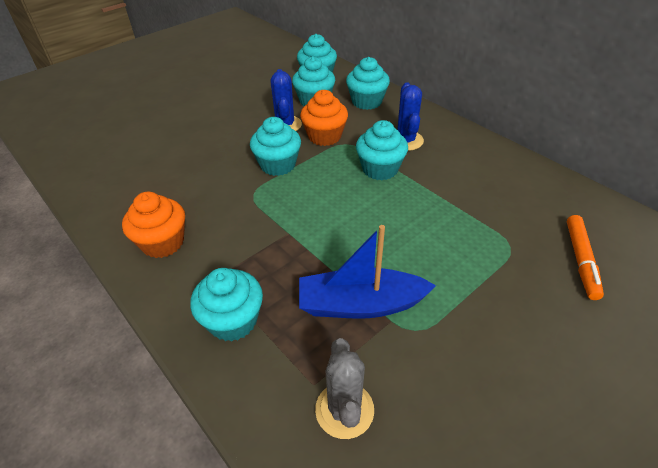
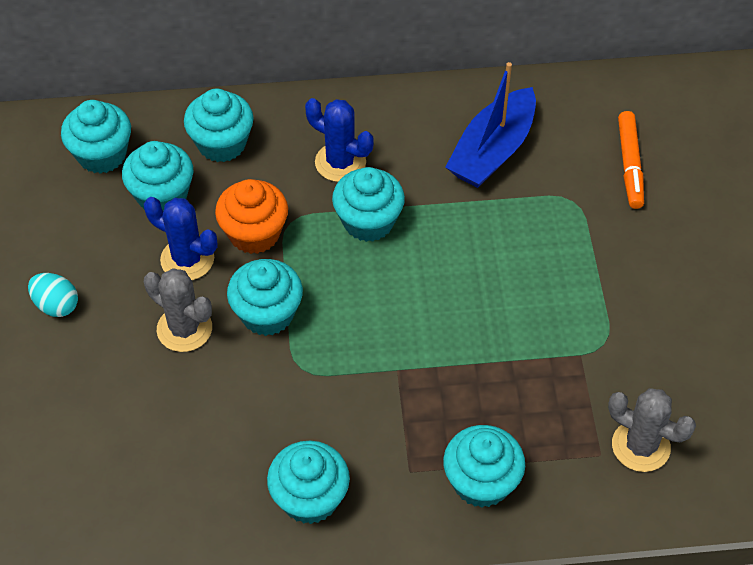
camera: 55 degrees left, 10 degrees up
(163, 243) = (310, 498): orange cupcake -> turquoise cupcake
(219, 104) = (56, 305): none -> turquoise egg
(241, 144) = (184, 329): none -> grey cactus
(360, 304) = (544, 366): blue boat -> blue boat (492, 151)
(580, 260) = (629, 165): orange marker -> orange marker turned 45 degrees clockwise

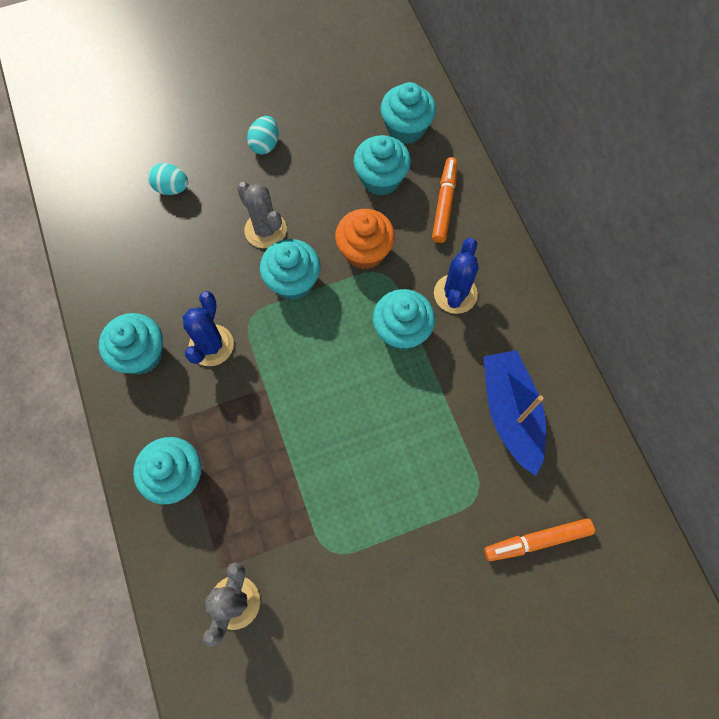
camera: 75 degrees right, 15 degrees up
(76, 424) = (172, 188): none -> turquoise egg
(184, 329) = (265, 230): grey cactus -> grey cactus turned 60 degrees counterclockwise
(187, 259) = (327, 213): blue cactus -> blue cactus (211, 345)
(222, 143) = (444, 203): turquoise cupcake -> orange marker
(492, 151) = (510, 413): blue boat -> blue boat turned 60 degrees clockwise

